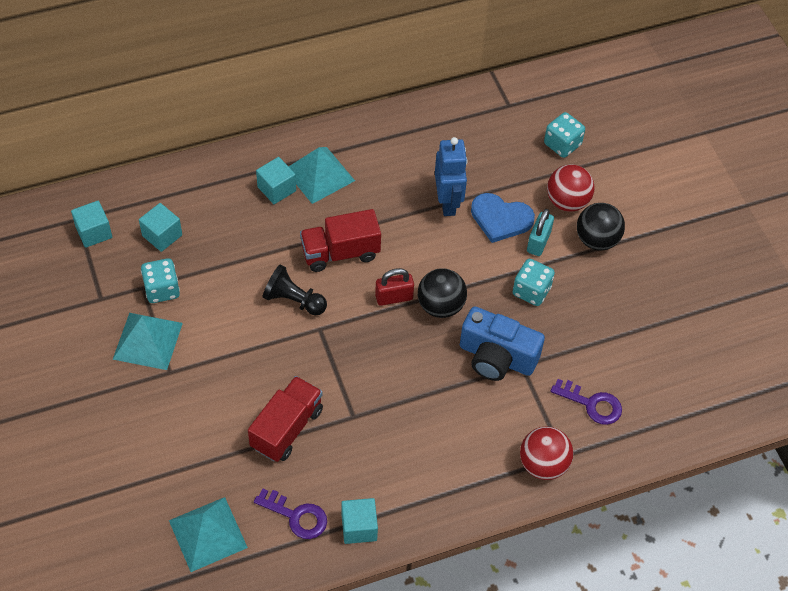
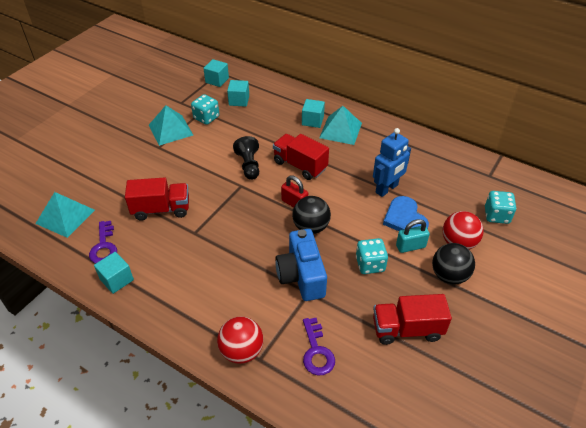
camera: 55 degrees right, 10 degrees down
(625, 317) = (407, 329): none -> red truck

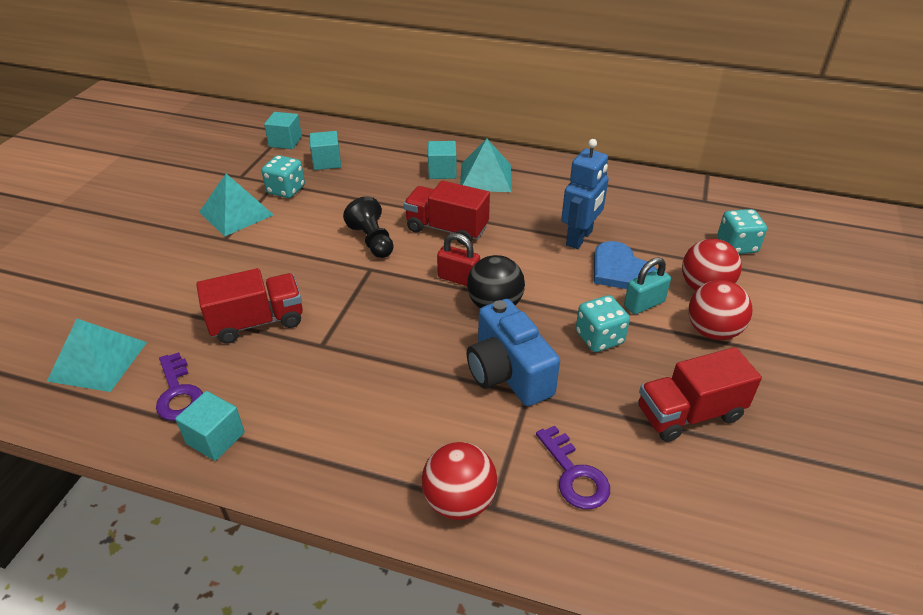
camera: 15 degrees left, 5 degrees down
(449, 275) = (712, 331): black ball -> red ball

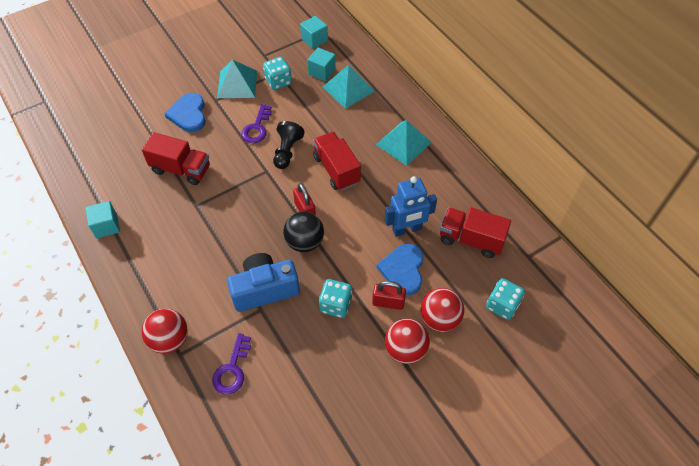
camera: 40 degrees right, 15 degrees up
(98, 361) = (98, 145): turquoise pyramid -> turquoise pyramid (348, 89)
(178, 393) = (113, 189): purple key -> purple key (257, 128)
(203, 267) = (188, 114): none -> blue heart
(442, 171) = (381, 122): turquoise cube -> none
(508, 373) = (264, 289): blue camera -> blue camera turned 60 degrees clockwise
(644, 304) = (388, 302): turquoise padlock -> red padlock
(689, 414) = (327, 385): red truck -> red truck (470, 240)

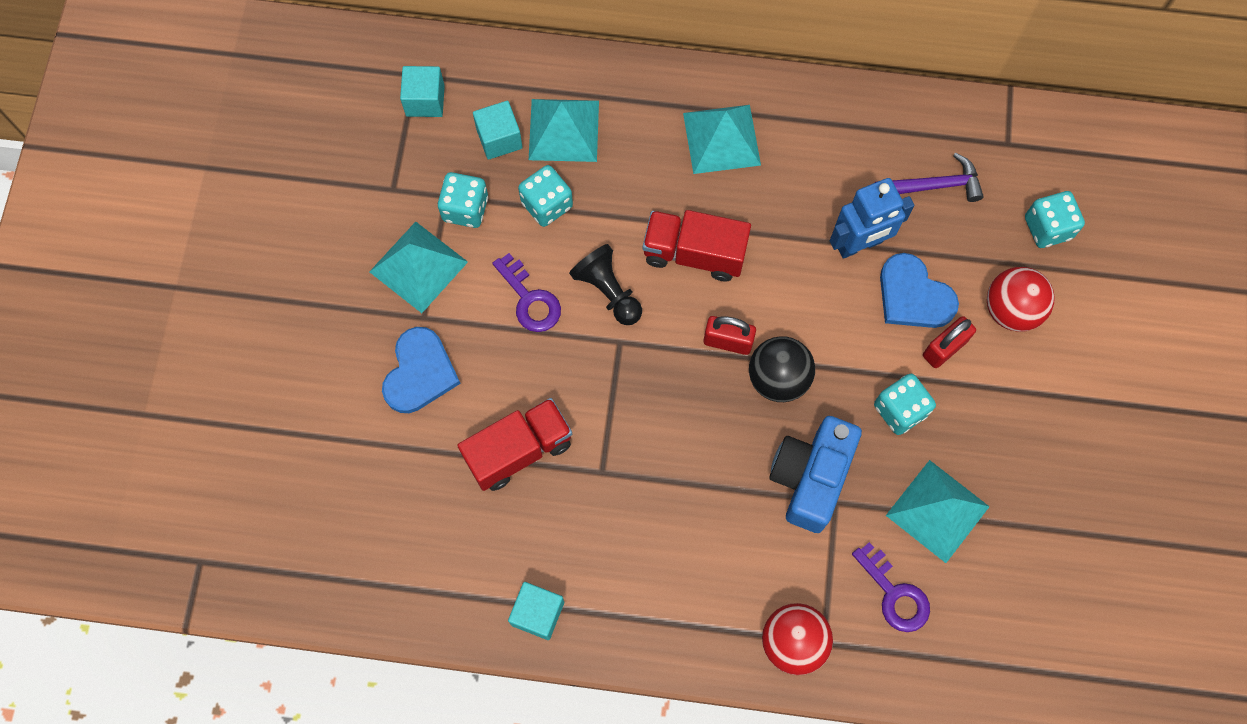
camera: 50 degrees left, 15 degrees up
(188, 114) = (419, 373): blue heart -> blue heart turned 105 degrees counterclockwise
(295, 359) = (937, 511): none -> turquoise pyramid
(307, 105) = (547, 205): none -> turquoise dice
(405, 349) = (1020, 379): red ball -> none
(407, 229) = (859, 244): blue robot -> blue robot turned 45 degrees clockwise
(470, 240) = (934, 186): red truck -> purple hammer

